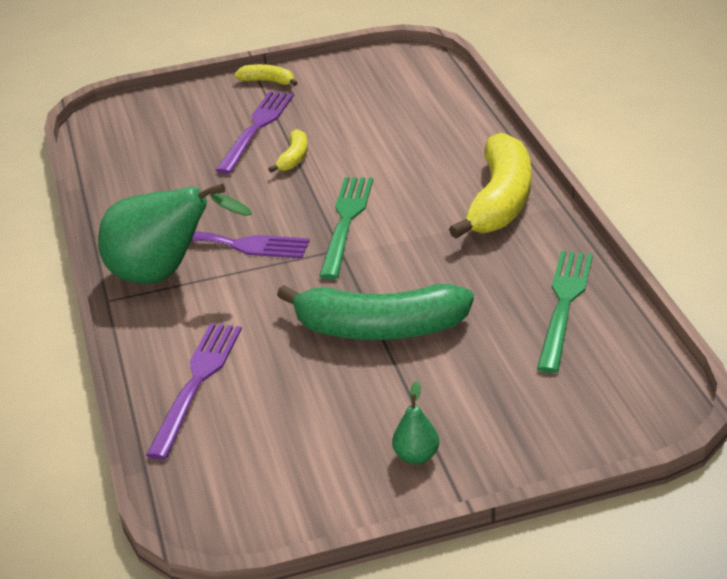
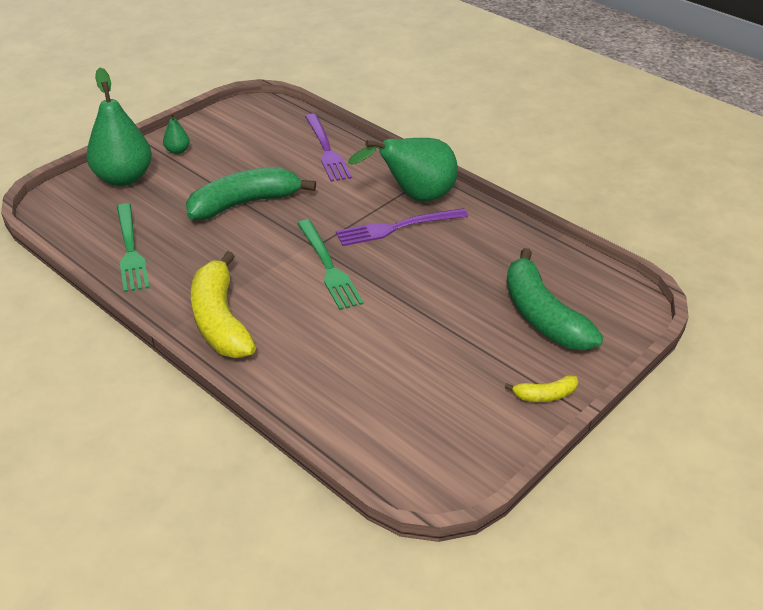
camera: 145 degrees right, 5 degrees up
(194, 129) = (542, 315): none -> green banana
(256, 129) = (489, 332): purple fork -> none
(294, 158) = (424, 312): yellow banana -> none
(527, 427) = (123, 178): none -> green pear

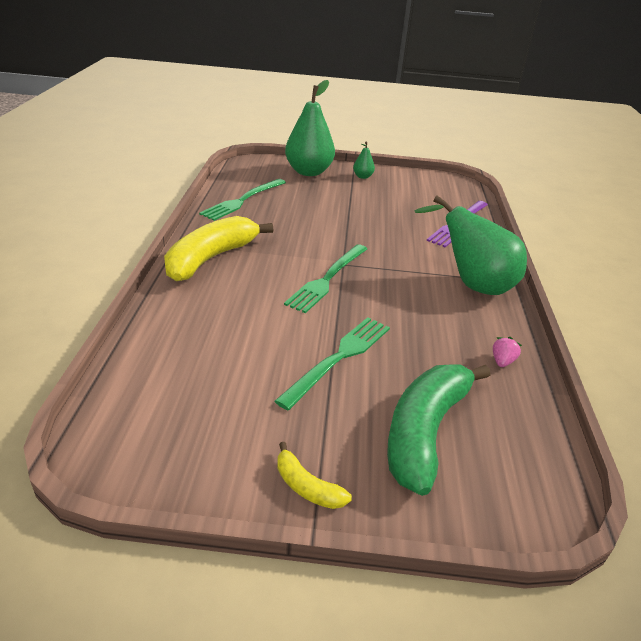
camera: 50 degrees right, 5 degrees down
(245, 203) = (348, 218): green banana -> none
(397, 227) = (421, 291): purple fork -> none
(435, 315) = (339, 358): none -> green fork
(510, 240) = (502, 361): none -> pink strawberry

